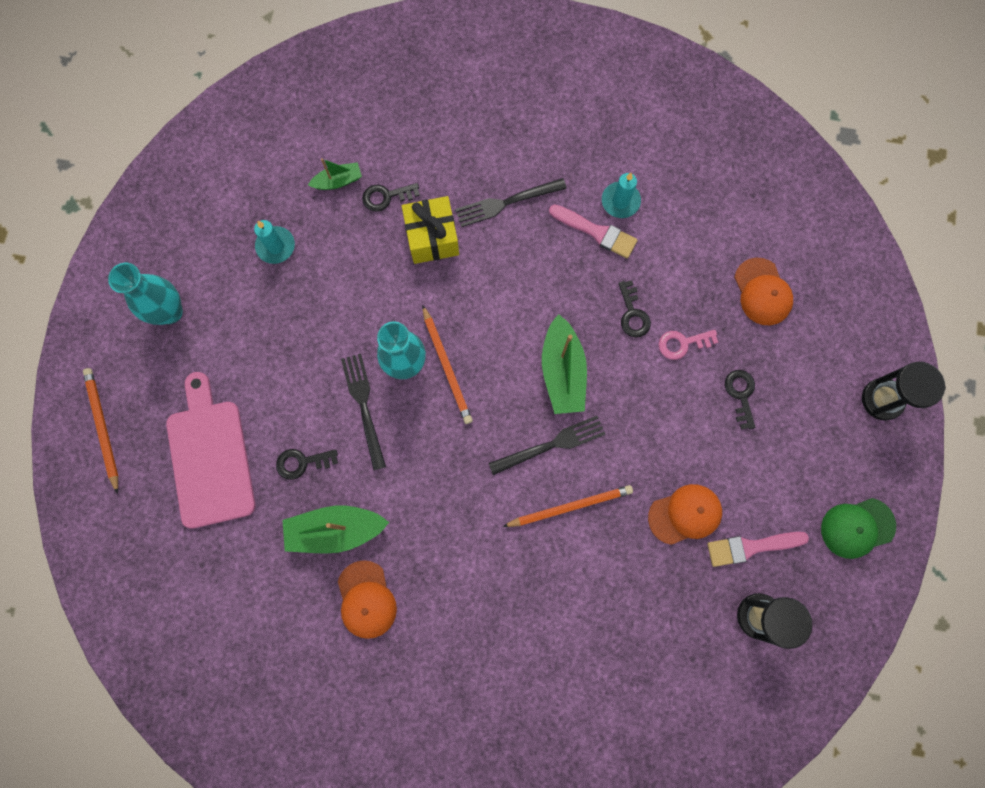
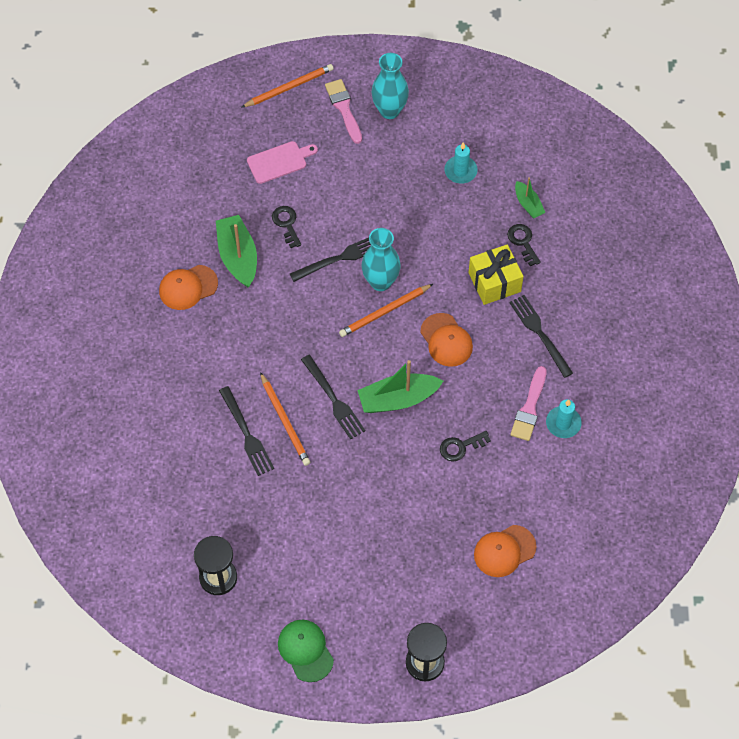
camera: 80 degrees right, 15 degrees down
(210, 457) = (279, 162): pink cutting board -> pink cutting board, size x0.58
(580, 554) = (247, 434): none -> black fork
(682, 343) = (442, 490): pink key -> none
(685, 514) = (293, 510): orange cap -> orange cap (446, 340)
(740, 394) = (406, 543): black key -> none
(751, 547) = (274, 565): pink brush -> pink brush (344, 108)

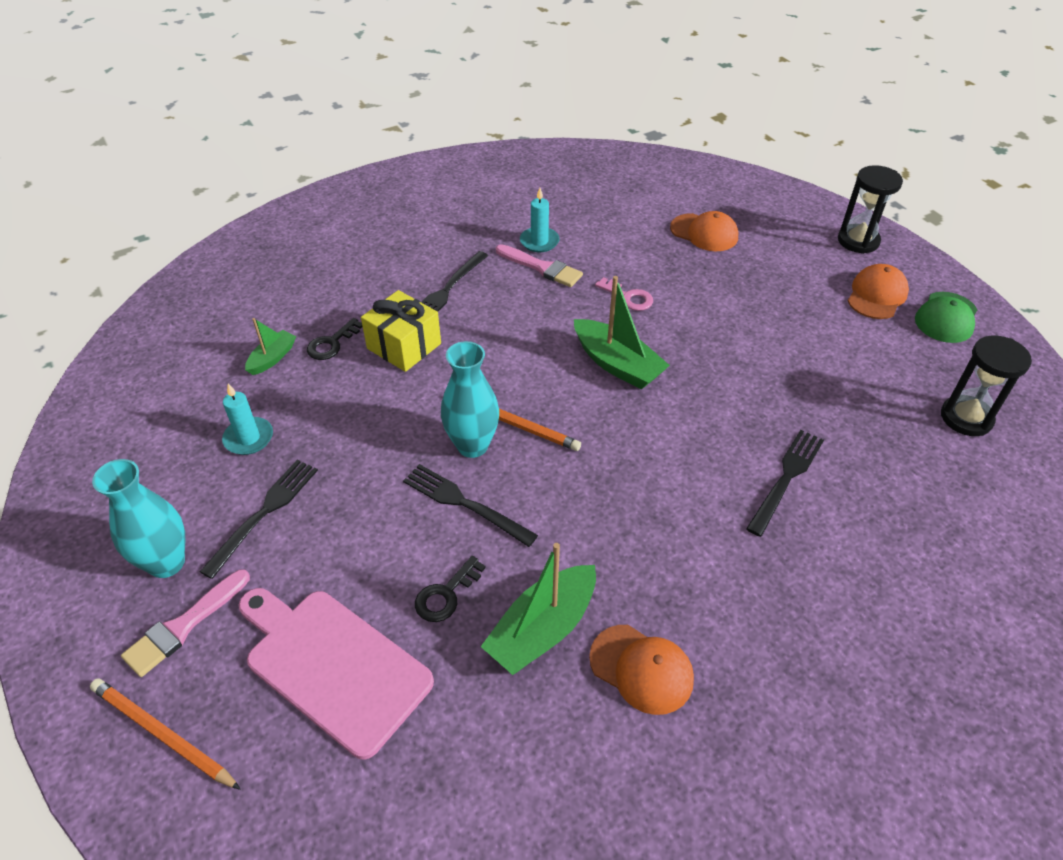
camera: 120 degrees left, 15 degrees down
(279, 162) = (333, 665): pink cutting board -> pink cutting board, size x1.72
(285, 421) = (735, 449): orange pencil -> none
(334, 400) = (667, 417): black fork -> black fork (265, 512)
(446, 340) = (510, 355): orange cap -> orange cap (876, 295)
(460, 447) = (628, 297): black key -> pink key
(529, 408) = (542, 267): pink brush -> pink brush turned 45 degrees clockwise

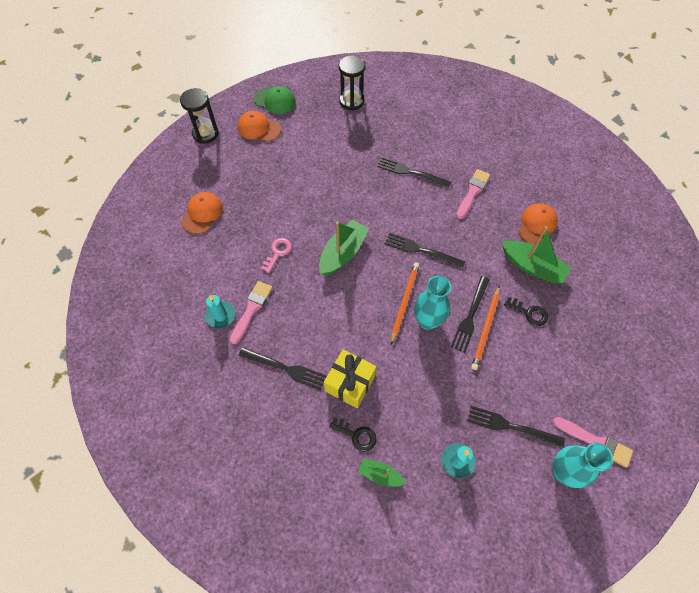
camera: 100 degrees left, 15 degrees up
(162, 734) = (652, 425): orange pencil -> orange pencil (486, 329)
(333, 665) = (586, 355): pink cutting board -> none
(608, 461) = (420, 250): none -> black fork
(736, 570) = (472, 192): none -> pink brush

